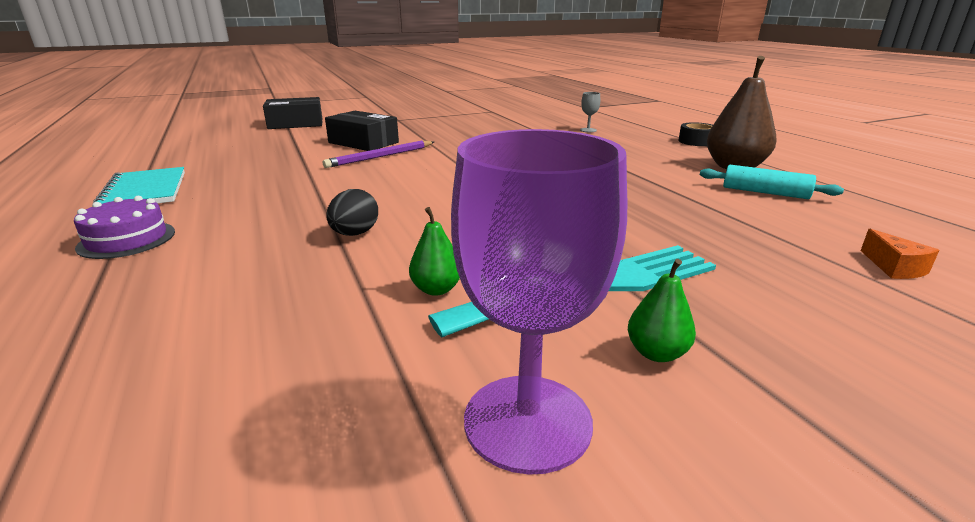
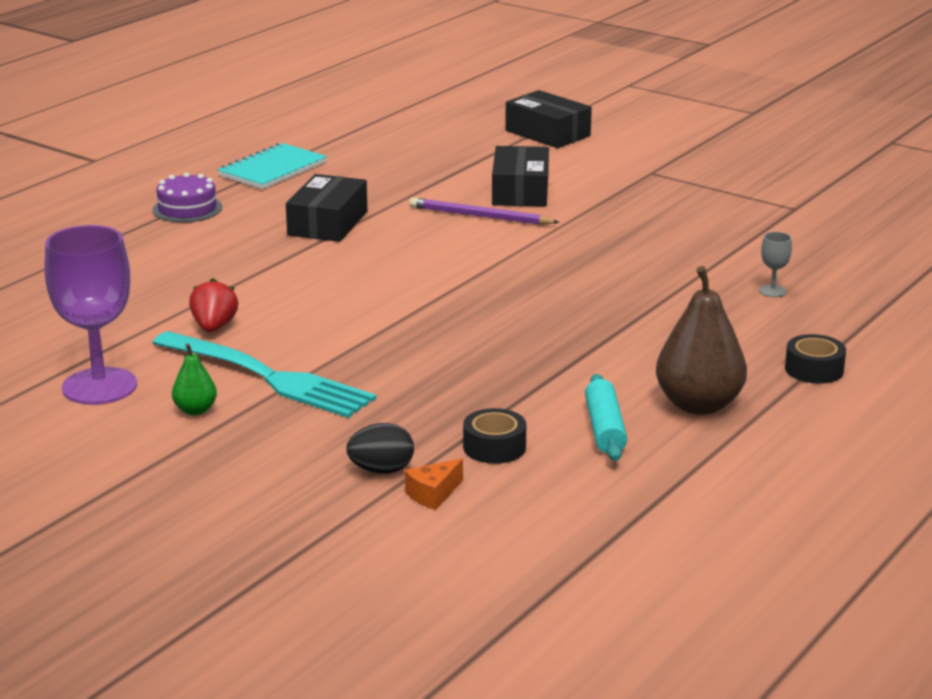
camera: 60 degrees right, 0 degrees up
(296, 195) = (327, 223): none -> black box
(355, 234) = (274, 273): black egg -> black egg (381, 470)
(436, 289) = (214, 327): green pear -> red strawberry
(792, 227) = (494, 447): none -> black tape

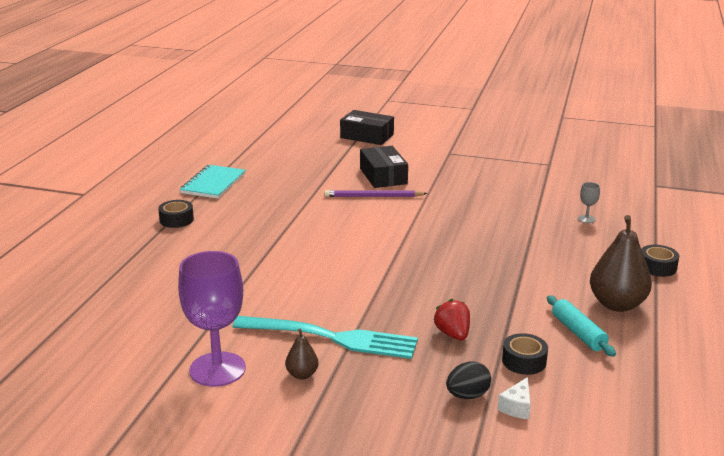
camera: 20 degrees left, 0 degrees up
(187, 208) = (176, 220): purple cake -> black tape
(195, 410) = (302, 374): green pear -> brown pear
(214, 327) = (264, 306): red strawberry -> red strawberry (453, 334)
(327, 223) = (280, 216): black box -> none
(433, 494) = (517, 407): orange cheese -> white cheese

